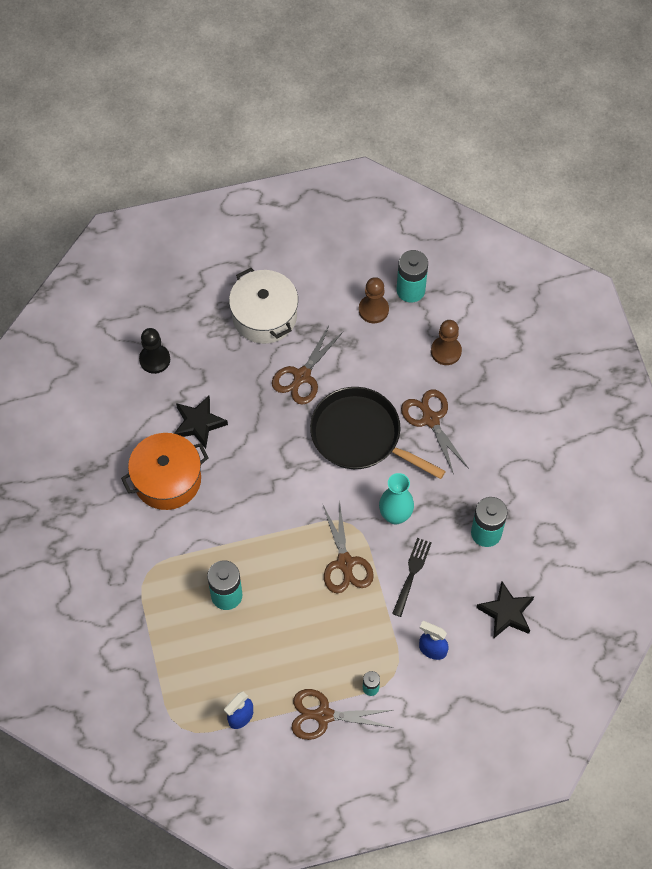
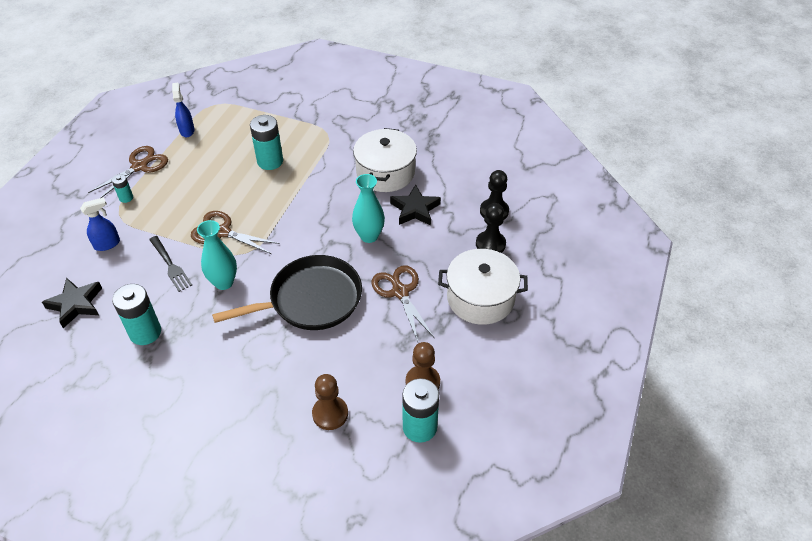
camera: 125 degrees right, 15 degrees down
(167, 479) = (385, 172): orange pot -> white pot
(198, 341) = (490, 244): none -> black pawn
(259, 439) = (369, 236): none -> turquoise vase
(430, 419) = (277, 358): brown scissors -> none

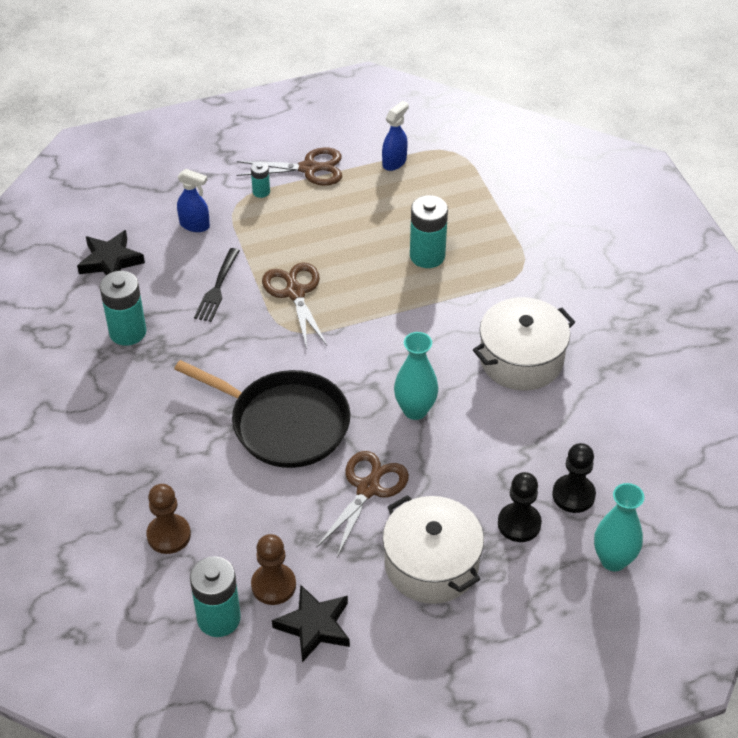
camera: 50 degrees right, 0 degrees up
(224, 282) = (237, 342): turquoise vase -> turquoise vase (613, 560)
(415, 209) = (496, 422): black star -> black star (314, 626)

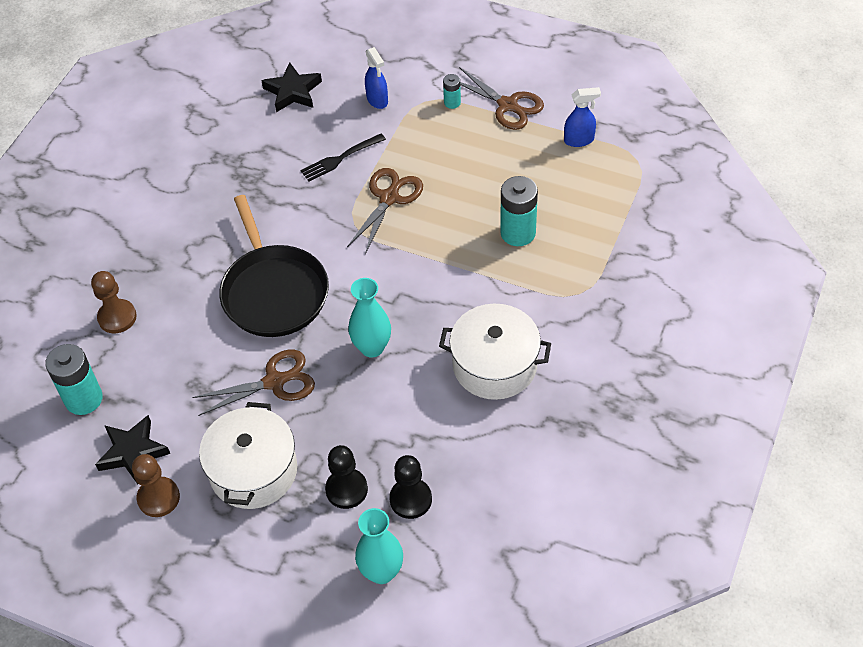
camera: 45 degrees right, 5 degrees up
(127, 332) = (247, 152): turquoise battery -> none
(273, 585) = (140, 403): brown pawn -> brown pawn (158, 498)

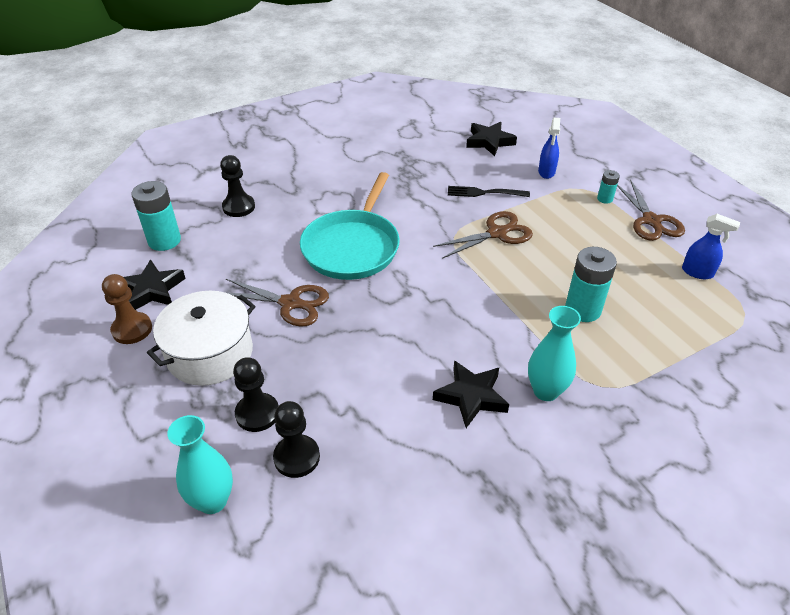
camera: 35 degrees right, 10 degrees down
(117, 317) = (238, 207): brown pawn -> black pawn
(273, 291) = (352, 247): black pan -> turquoise pan
(372, 347) = (384, 323): turquoise vase -> turquoise vase (545, 391)
(495, 365) = (471, 396): white pot -> black star

